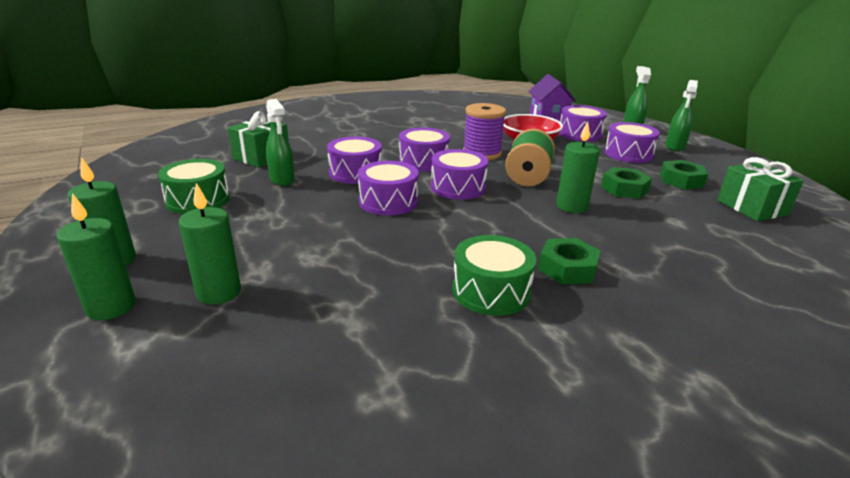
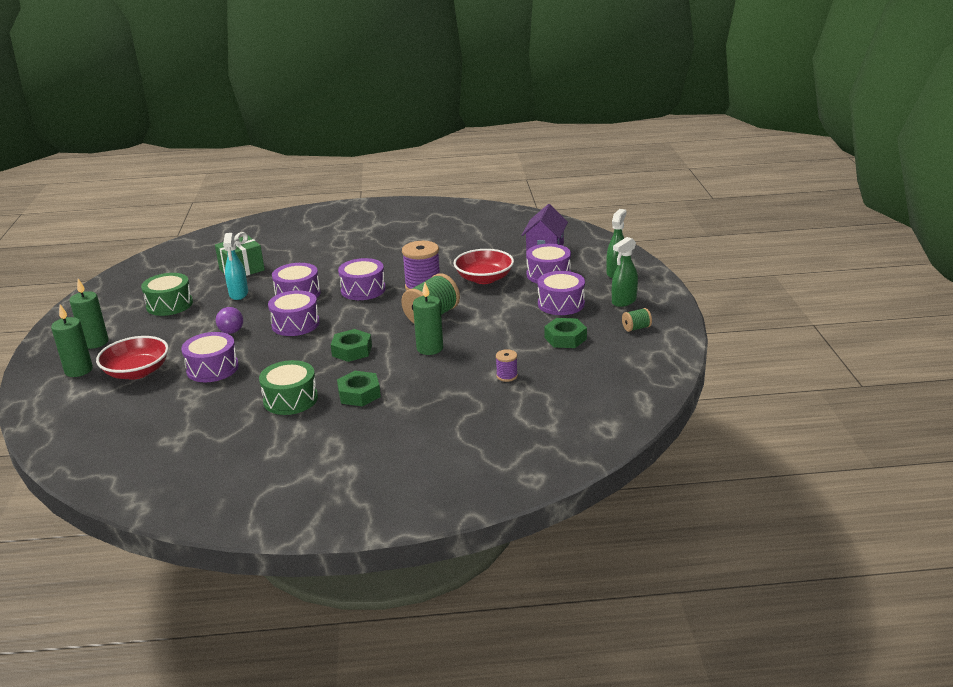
camera: 25 degrees right, 0 degrees up
(219, 292) = (137, 372): green candle -> red bowl
(282, 180) = (238, 294): green spray bottle -> turquoise spray bottle
(309, 216) = (230, 328): none -> purple light bulb
(458, 187) = (361, 318): purple drum -> purple drum (212, 368)
(624, 189) = (498, 339): green nut -> green nut (352, 350)
(690, 222) = (507, 376): none -> purple spool
(722, 165) = (636, 328): none -> green spool
(752, 207) = (585, 373): green gift -> none

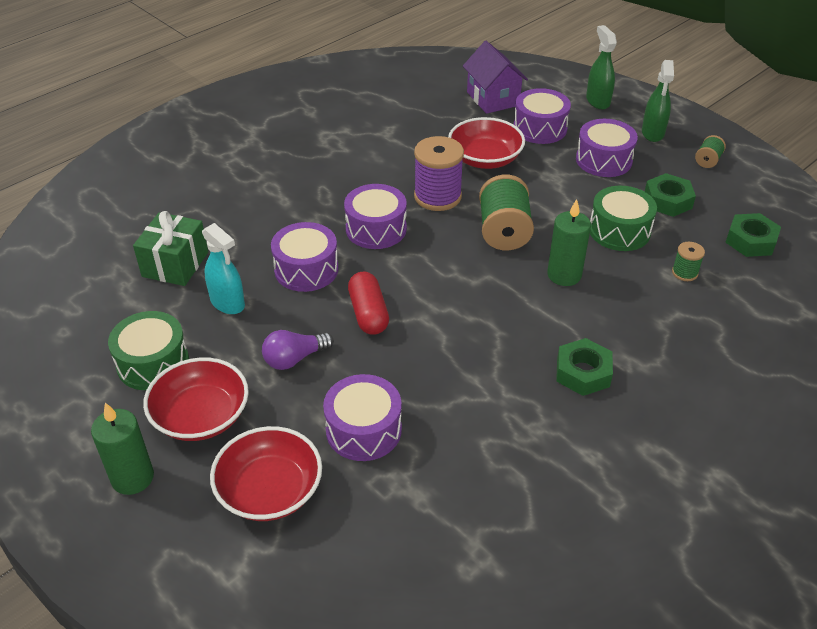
camera: 40 degrees left, 15 degrees up
(78, 370) = (178, 536): green candle -> none
(156, 333) = (201, 416): none -> red bowl
(230, 328) = (295, 358): purple light bulb -> purple light bulb turned 120 degrees clockwise
(290, 399) = (522, 421): green drum -> green drum (619, 231)
(295, 324) = (368, 313): purple drum -> red capsule
(352, 350) = (488, 318): green nut -> green nut (750, 241)
(507, 376) = (684, 273): purple spool -> green spool

